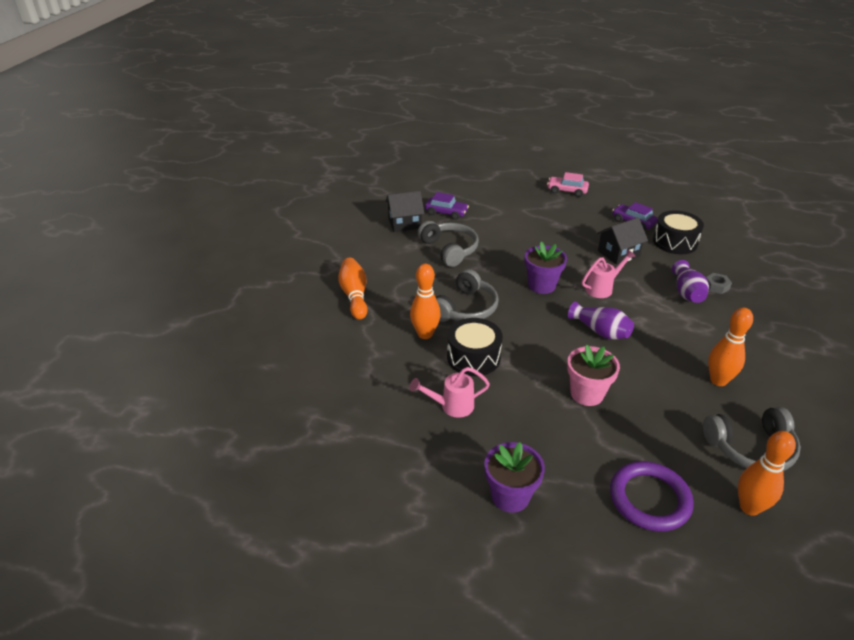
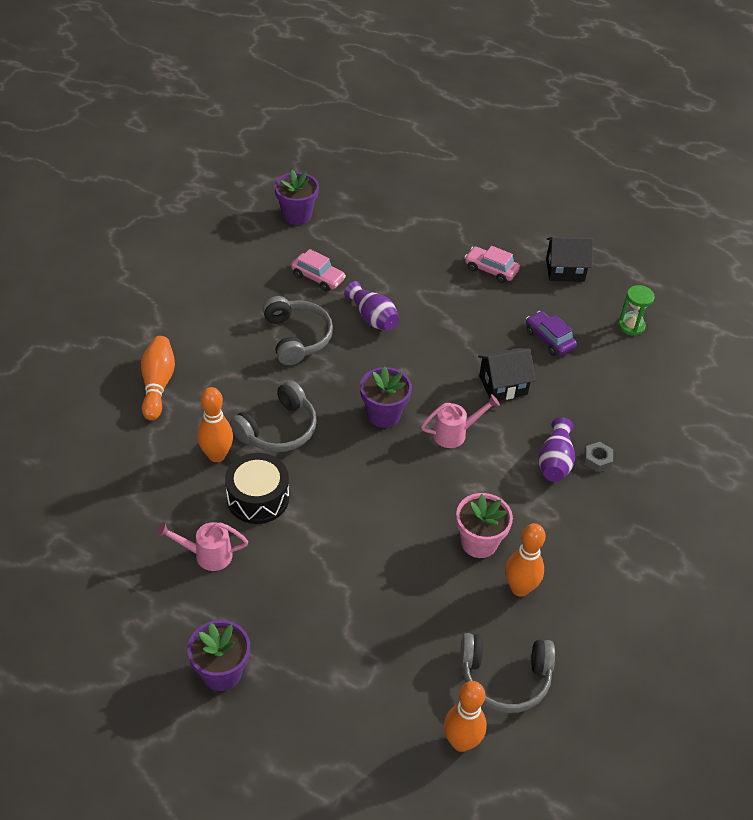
camera: 10 degrees right, 10 degrees up
(405, 223) = (259, 285): black house -> black house (565, 270)
(412, 181) = (297, 215): none -> purple flower pot
(446, 213) = (318, 277): purple car -> pink car
(587, 394) = (361, 572): pink flower pot -> pink flower pot (479, 542)
(600, 331) = (420, 494): purple vase -> purple vase (372, 317)
(649, 499) = (362, 709): purple ring -> none
(675, 242) = (585, 381): black drum -> none
(683, 206) = (631, 326): none -> green hourglass

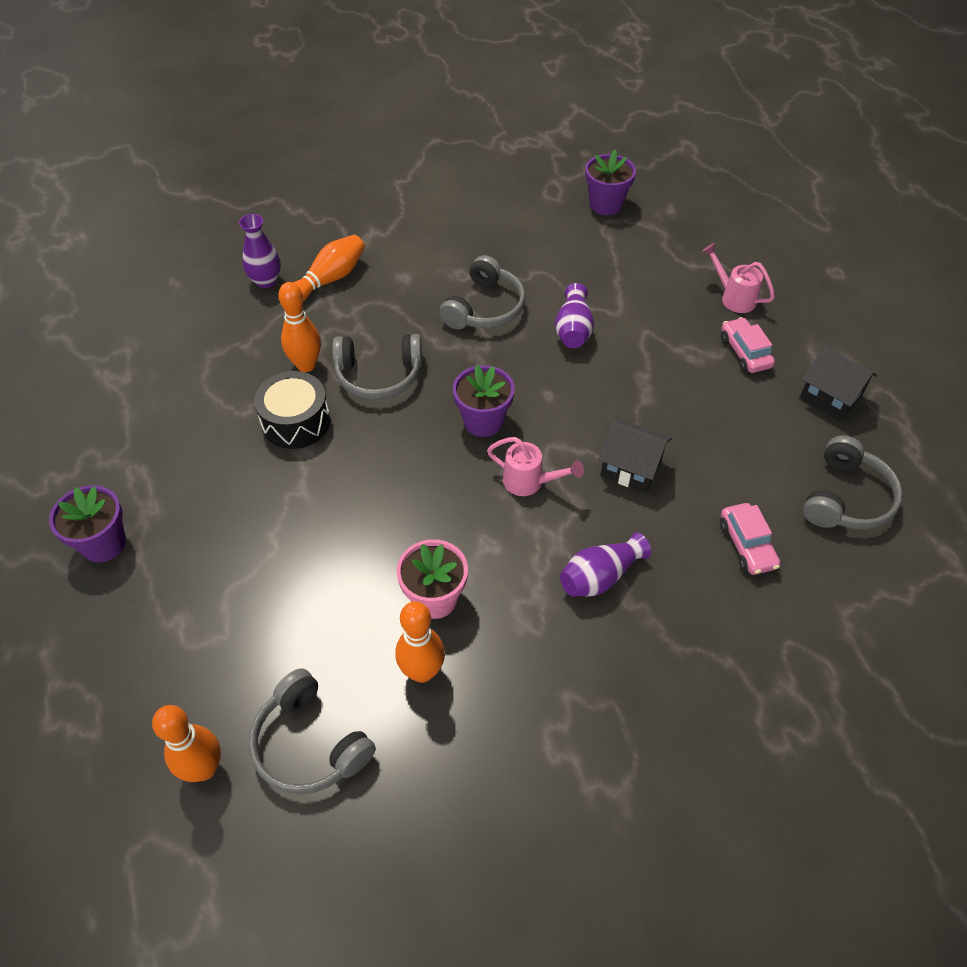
camera: 45 degrees right, 5 degrees up
(108, 415) = (266, 281): none -> purple vase
(206, 555) = (204, 440): pink watering can -> pink watering can (733, 297)
(318, 277) = (563, 267): pink car -> pink car (747, 545)
(549, 339) = (732, 455): purple car -> none
(597, 460) = (647, 607): grey nut -> none
(631, 326) = (846, 498): green hourglass -> grey headphones

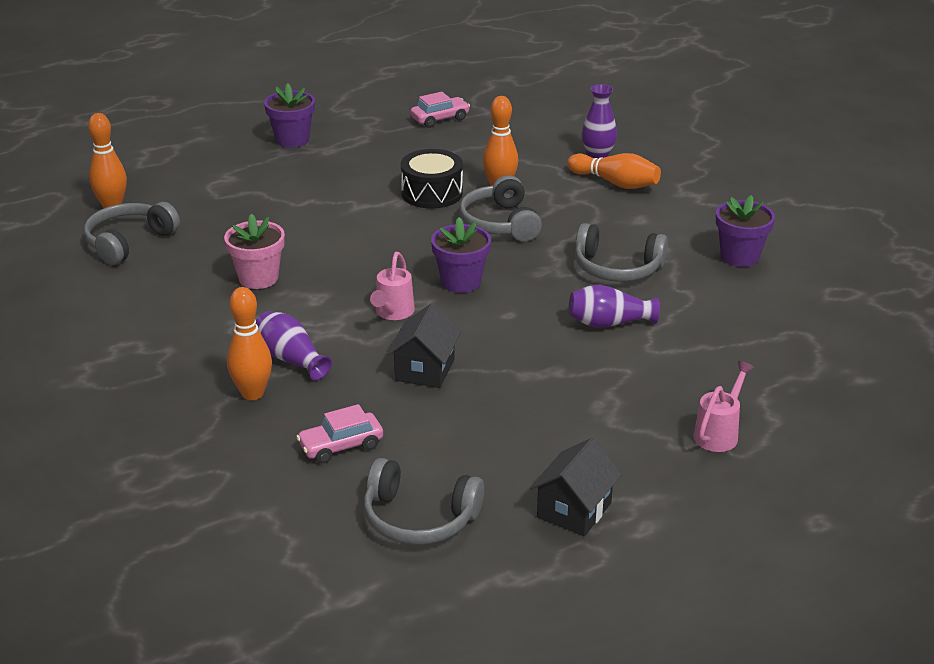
camera: 80 degrees right, 20 degrees down
(422, 671) = (189, 280): orange bowling pin -> orange bowling pin (252, 393)
(606, 204) = (839, 331): purple flower pot -> purple flower pot (739, 256)
(744, 352) = (624, 443): pink car -> pink car (440, 119)

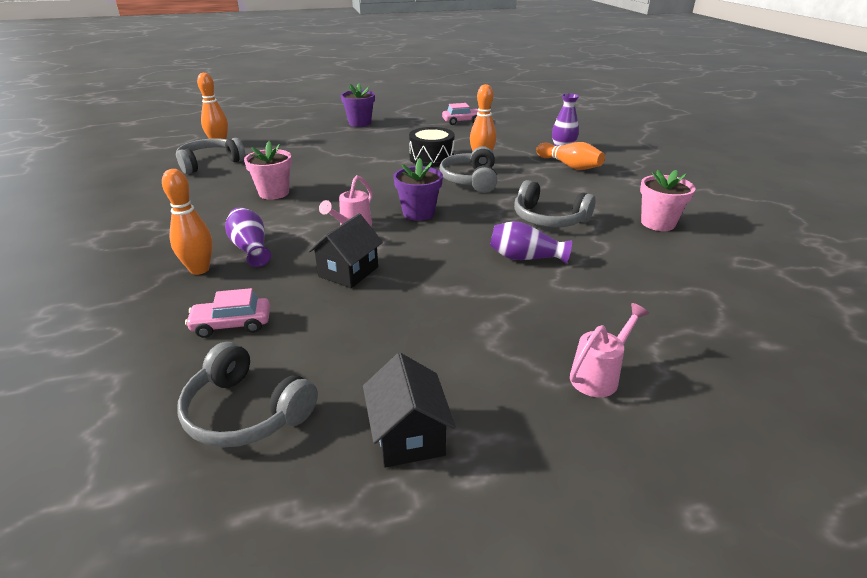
camera: 15 degrees right, 0 degrees up
(574, 510) = (408, 435): black house -> black house turned 60 degrees counterclockwise
(739, 256) = (658, 223): purple flower pot -> pink flower pot

